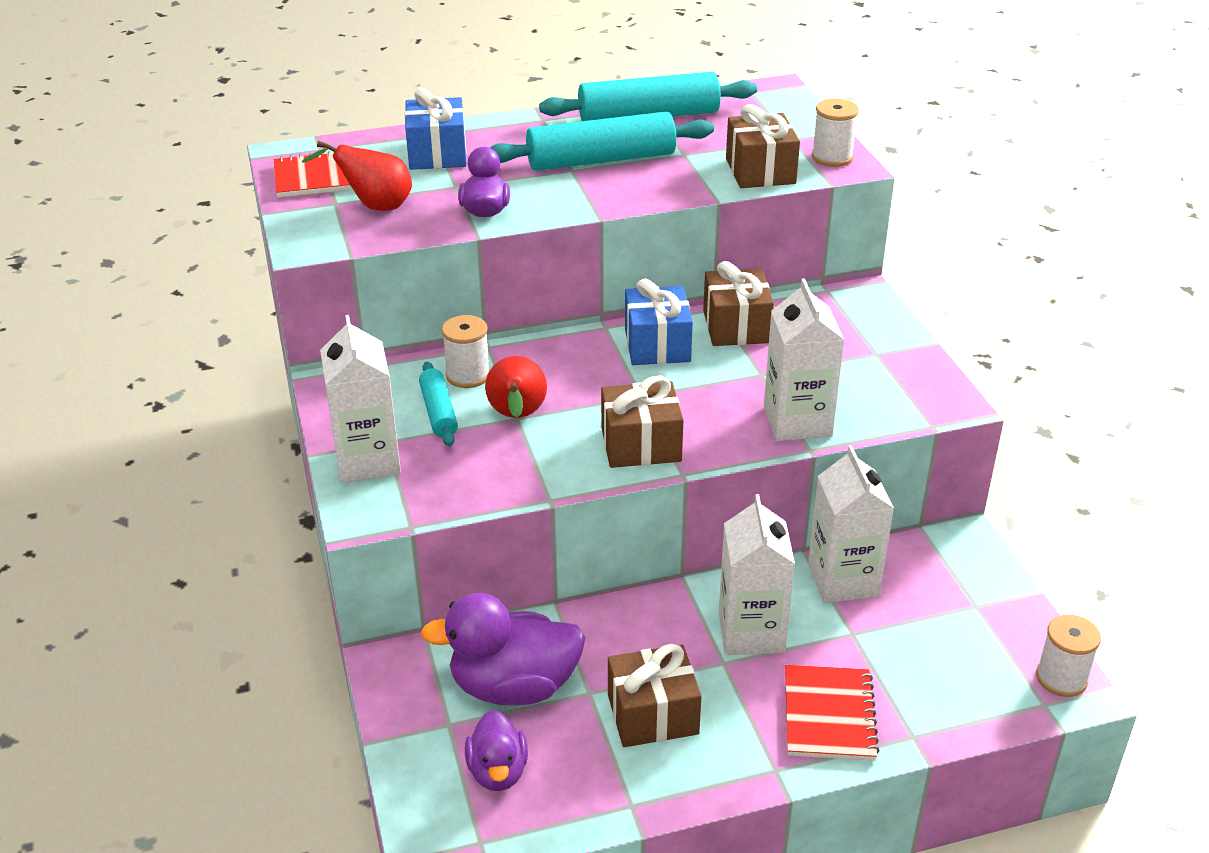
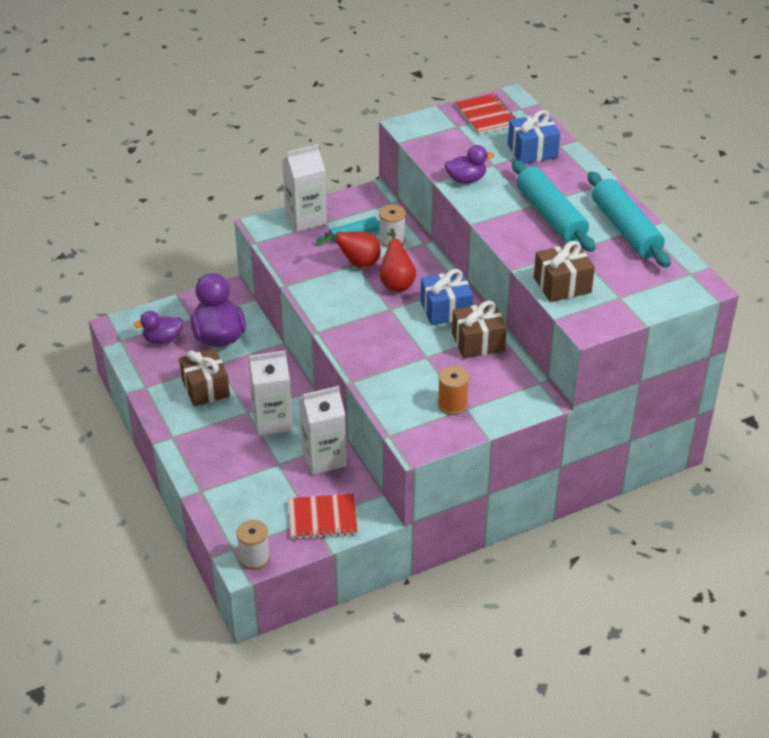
camera: 80 degrees right, 5 degrees up
(374, 207) = (457, 140): red pear -> red pear (396, 283)
(641, 445) = (341, 313): brown gift -> none
(797, 421) = (379, 375): white carton -> none
(828, 715) = (213, 456): red notebook -> red notebook (322, 518)
(832, 157) = (597, 317): white spool -> none
(868, 363) = (452, 405): none -> orange spool

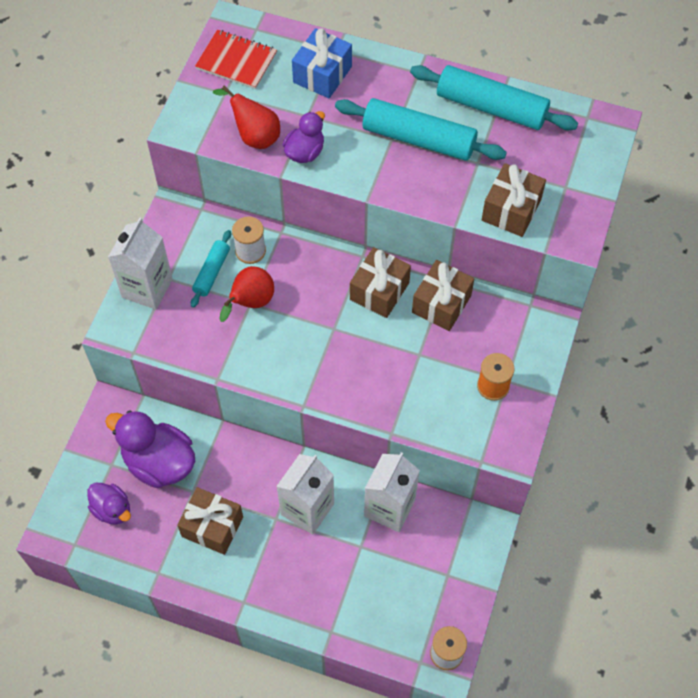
camera: 45 degrees left, 20 degrees up
(162, 339) = (112, 509): purple duck -> purple duck turned 75 degrees counterclockwise
(322, 518) = (453, 566): red notebook -> none
(396, 283) = (307, 295): red pear -> red pear (254, 136)
(445, 310) = (379, 291): blue gift -> brown gift

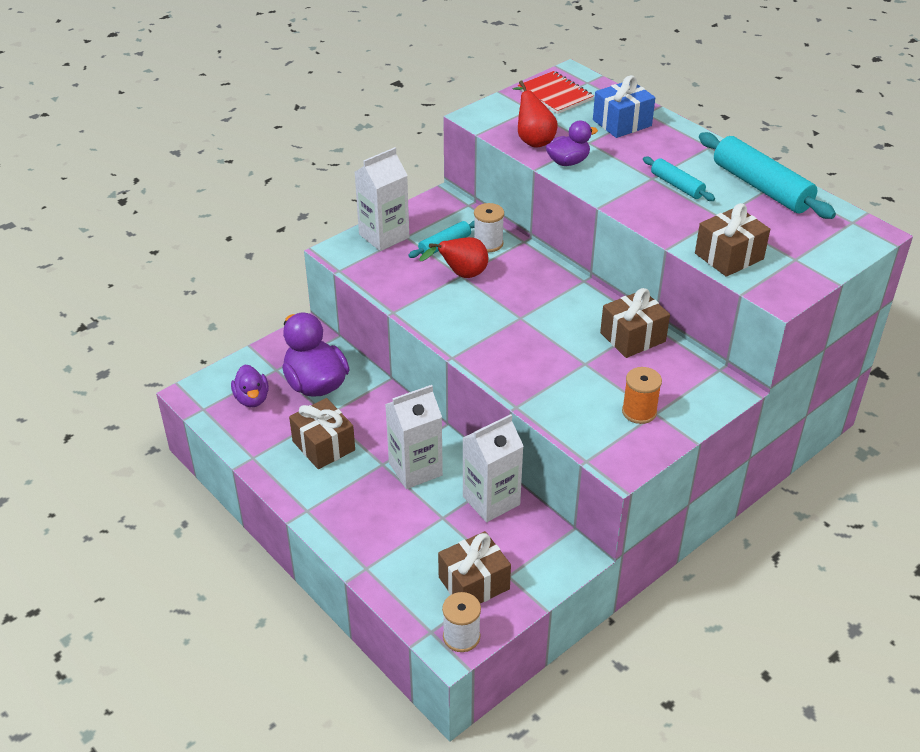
camera: 30 degrees right, 20 degrees down
(379, 291) = (581, 308): brown gift -> brown gift (474, 583)
(419, 139) = (677, 185): turquoise rolling pin -> turquoise rolling pin, size x0.54

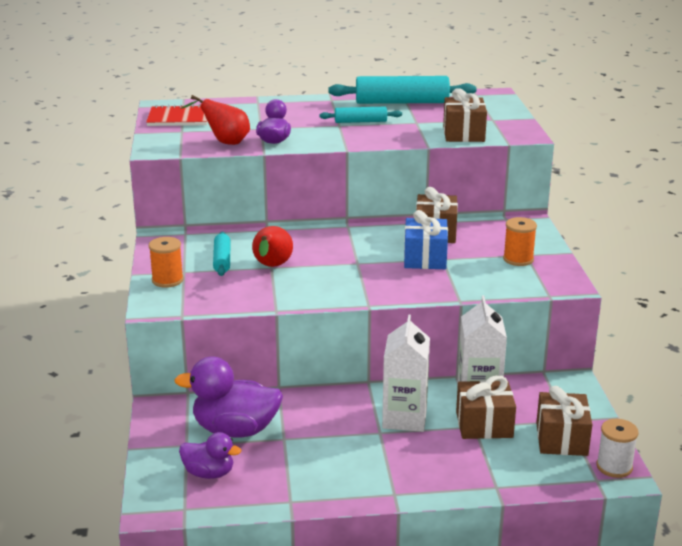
camera: 55 degrees left, 15 degrees down
(323, 445) = (322, 455): brown gift -> brown gift (484, 425)
(384, 236) = (167, 280): white carton -> orange spool
(488, 243) = (248, 243): white spool -> none
(622, 123) = (256, 112): blue gift -> blue gift (425, 258)

